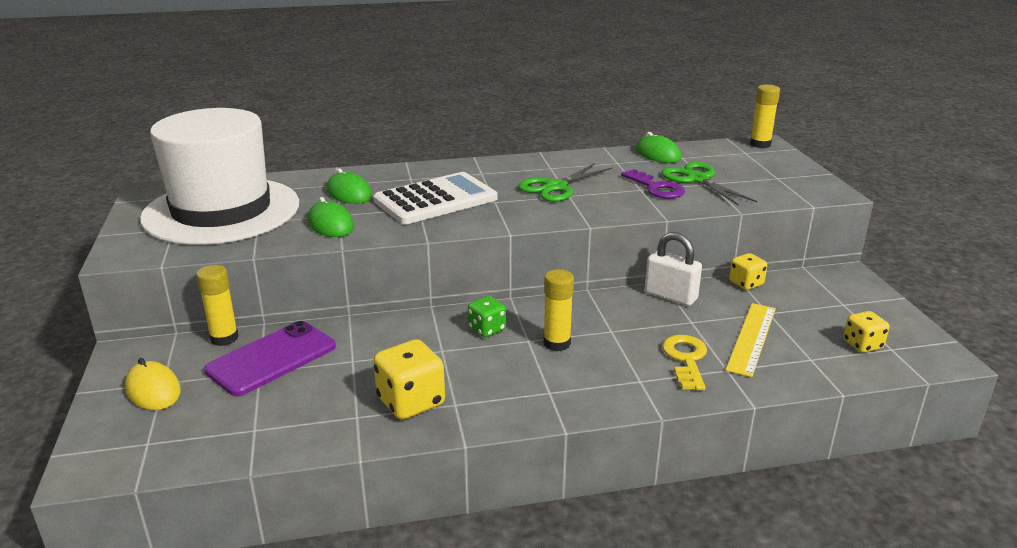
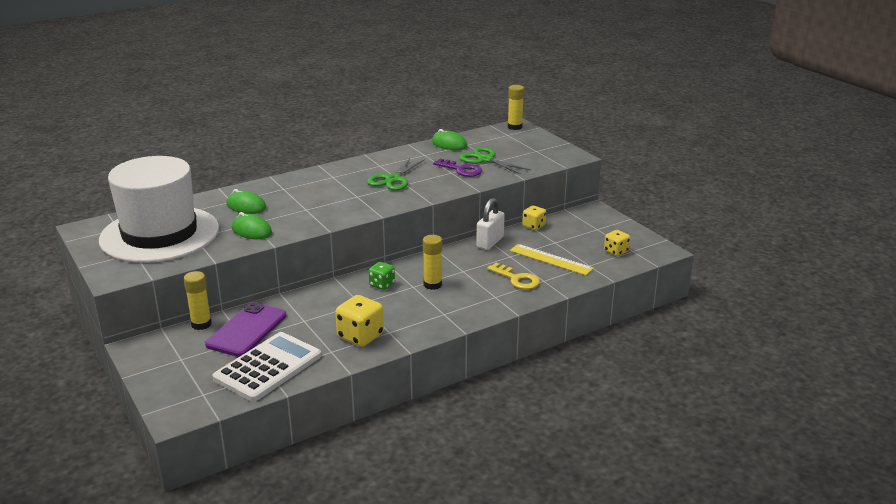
camera: 20 degrees left, 0 degrees up
(153, 390) = (178, 364): yellow mouse -> none
(435, 200) = (314, 201): white calculator -> white calculator (268, 367)
(670, 296) = (490, 242): white padlock -> white padlock turned 75 degrees counterclockwise
(686, 359) = (517, 279): yellow key -> yellow key turned 150 degrees clockwise
(752, 338) = (551, 259): yellow ruler -> yellow ruler turned 60 degrees counterclockwise

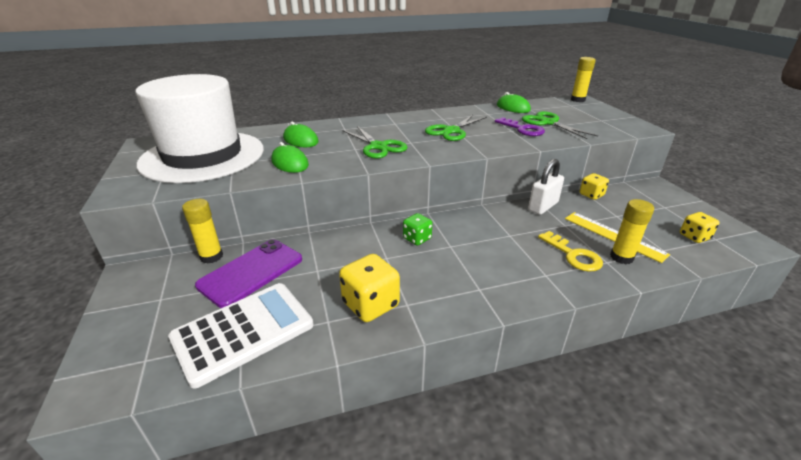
camera: 15 degrees right, 5 degrees up
(328, 204) = (378, 147): none -> green scissors
(432, 285) = (473, 247): yellow glue stick -> yellow glue stick (621, 257)

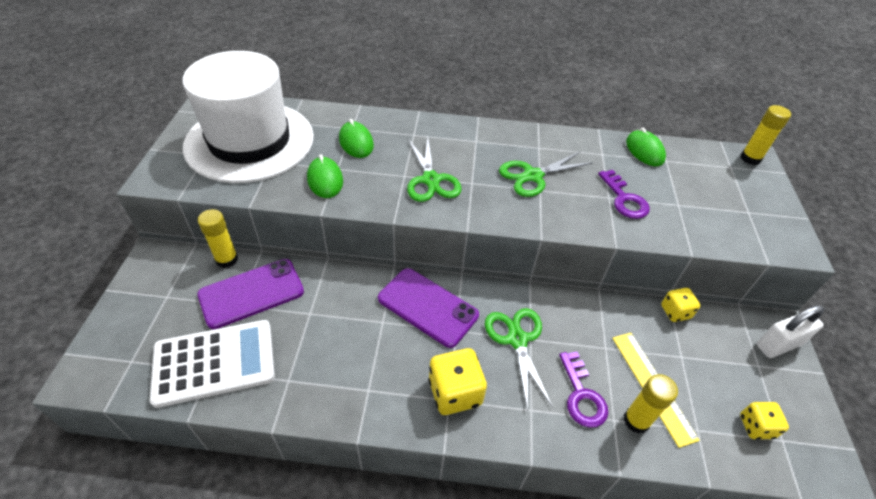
camera: 20 degrees right, 15 degrees up
(370, 304) = (335, 376): yellow dice -> yellow dice (455, 392)
(417, 238) = (427, 307): green dice -> purple phone
(543, 206) = (599, 309): white padlock -> white padlock (778, 344)
(548, 123) = (668, 196): green scissors -> green scissors (517, 339)
(573, 255) = (582, 395): yellow key -> purple key

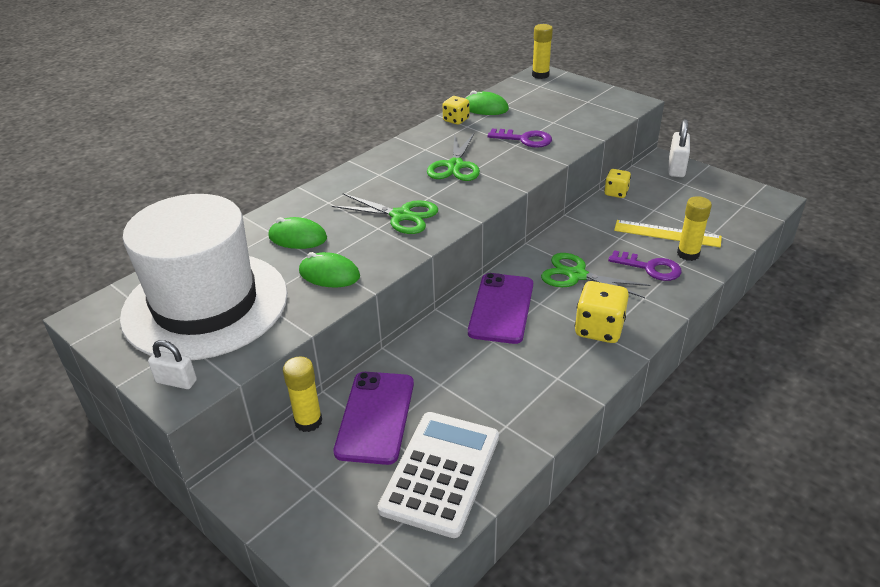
camera: 50 degrees left, 10 degrees down
(165, 170) = (176, 381): none -> white padlock
(427, 307) = (501, 308): purple phone -> purple phone turned 60 degrees counterclockwise
(756, 426) = (727, 209): yellow dice -> yellow dice (456, 120)

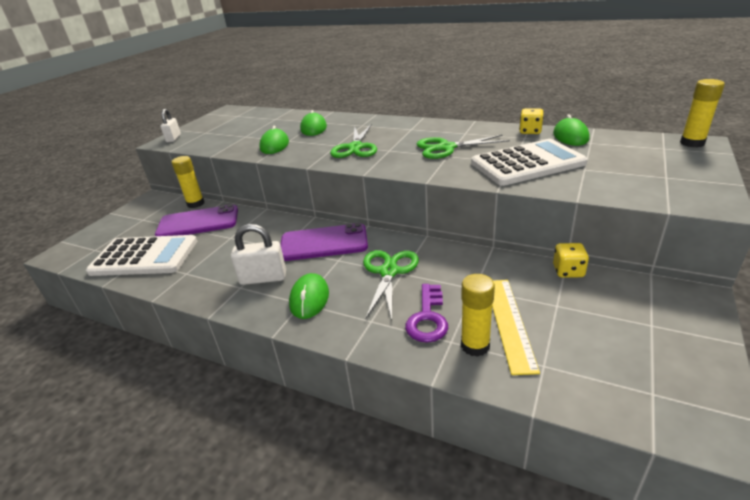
camera: 75 degrees right, 5 degrees down
(205, 304) = (239, 127): white hat -> none
(525, 139) = (527, 163): purple key -> white calculator
(599, 329) = (309, 298): yellow dice -> green mouse
(676, 168) = (688, 311): white padlock -> white padlock (263, 278)

